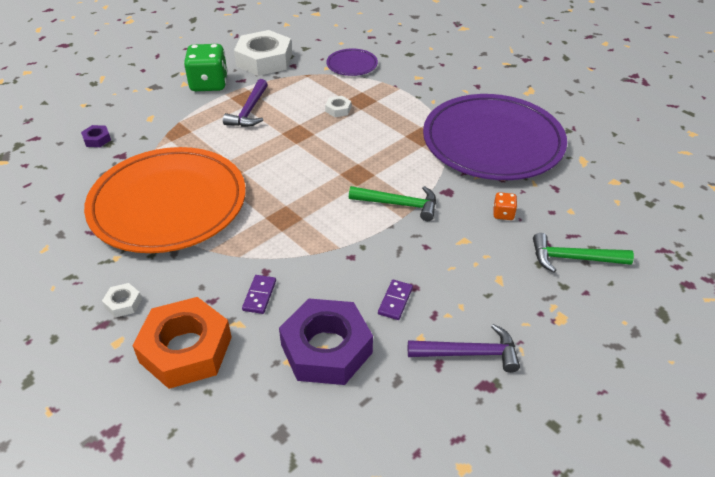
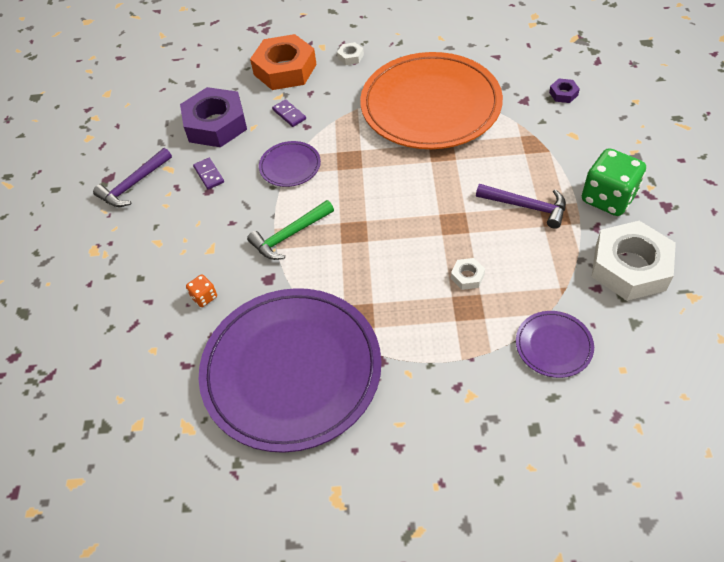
camera: 135 degrees right, 10 degrees up
(249, 111) = (526, 206): purple hammer -> purple hammer turned 150 degrees clockwise
(328, 250) = (290, 166): none -> purple plate
(573, 258) = (117, 304): green hammer -> none

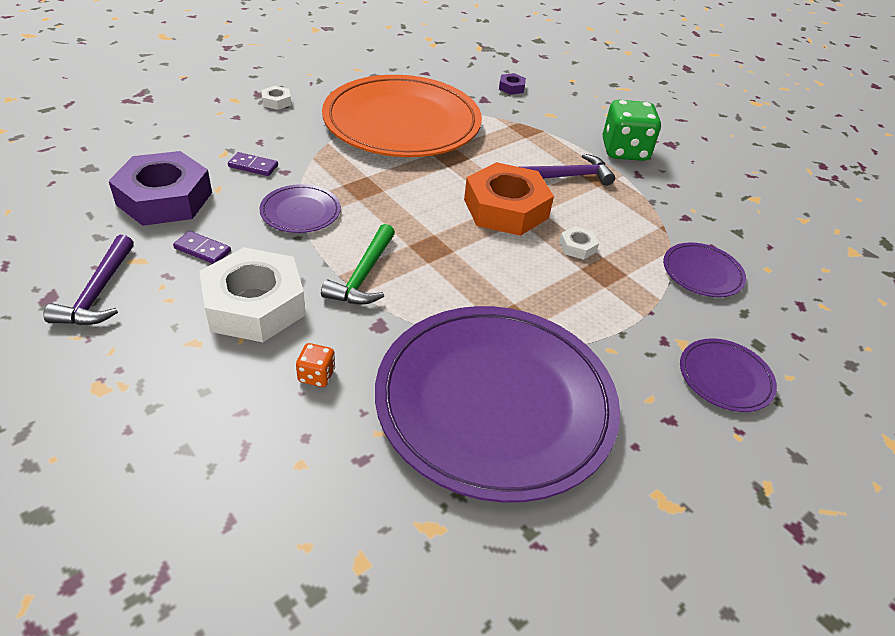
camera: 45 degrees left, 10 degrees down
(285, 69) = (208, 128): orange nut -> orange nut (506, 208)
(475, 439) = (725, 377): none -> purple plate
(630, 267) = (692, 194): white nut -> white nut (254, 304)

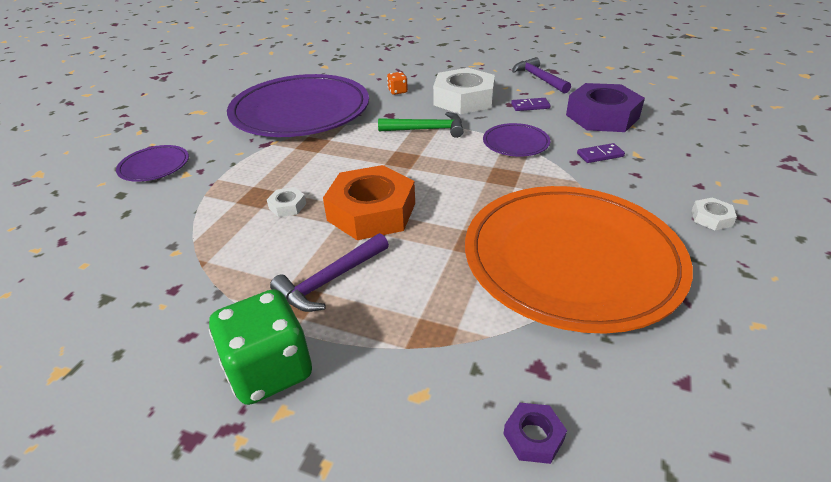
camera: 155 degrees right, 5 degrees down
(363, 275) = (426, 129): green hammer -> green hammer turned 105 degrees clockwise
(702, 273) = (161, 231): purple plate -> none

